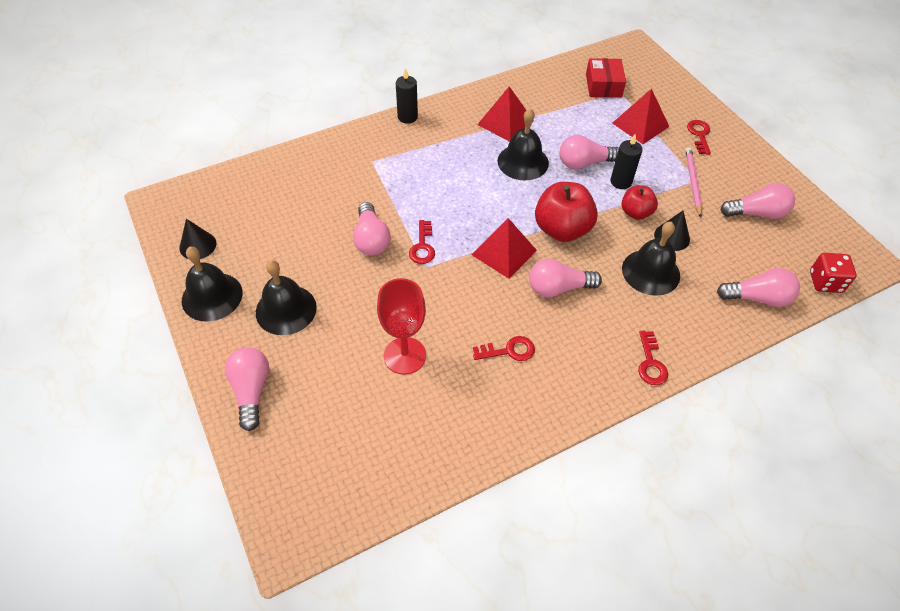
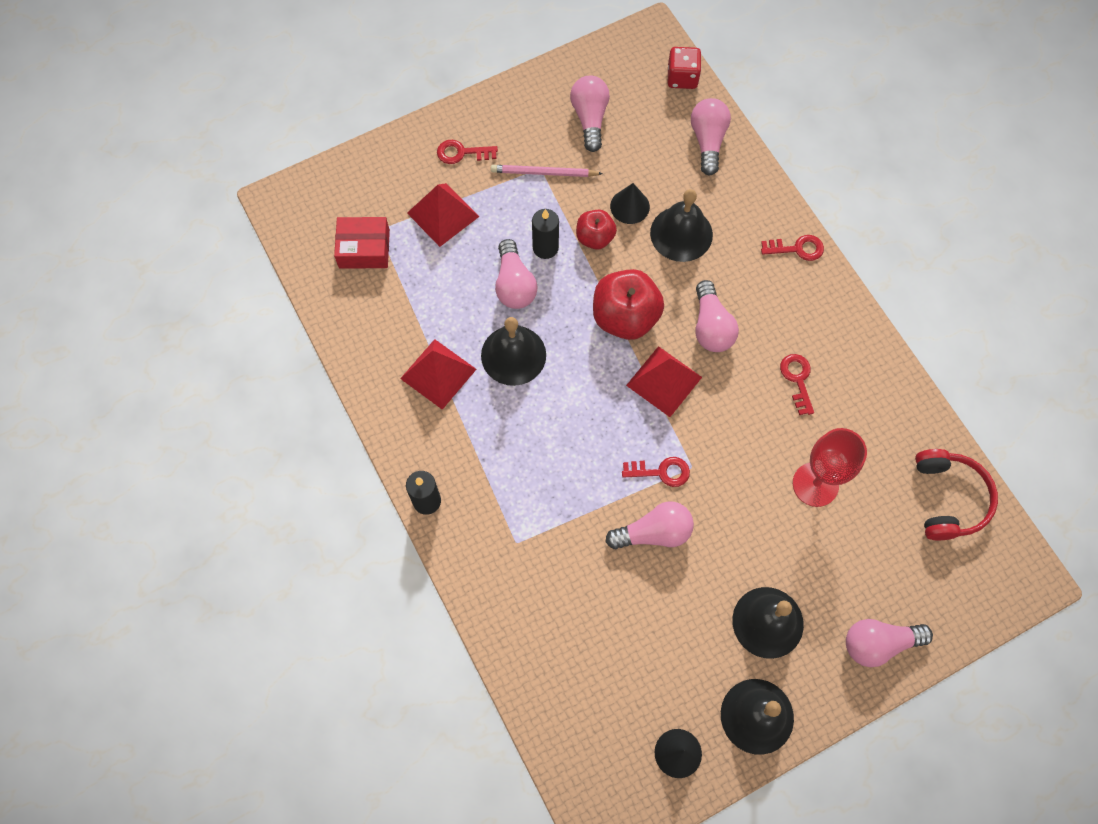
camera: 90 degrees left, 15 degrees up
(382, 471) = (948, 498): none -> red headphones

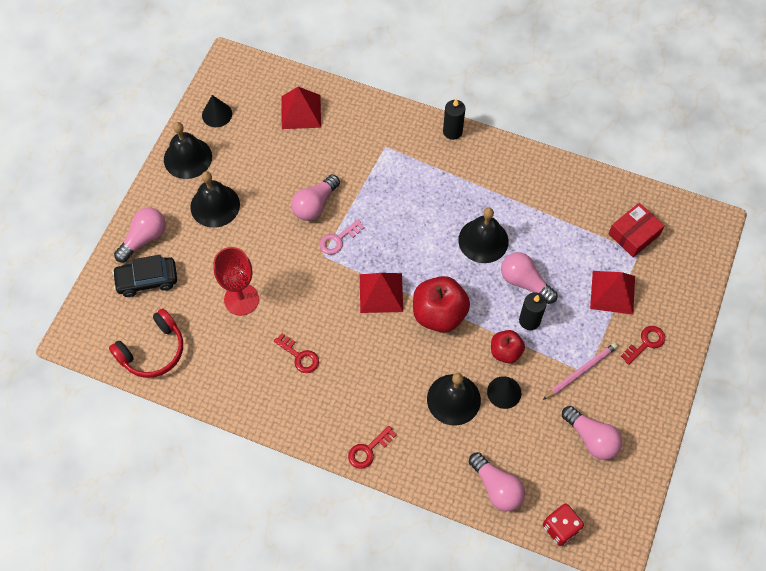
camera: 140 degrees right, 5 degrees down
(438, 374) = (514, 198): red pyramid -> red pyramid (301, 111)
(661, 472) = (338, 239): red key -> pink key
(711, 326) = (381, 349): pink light bulb -> none
(906, 587) = (147, 280): none -> black car
(948, 498) = (153, 351): red headphones -> red headphones turned 90 degrees counterclockwise

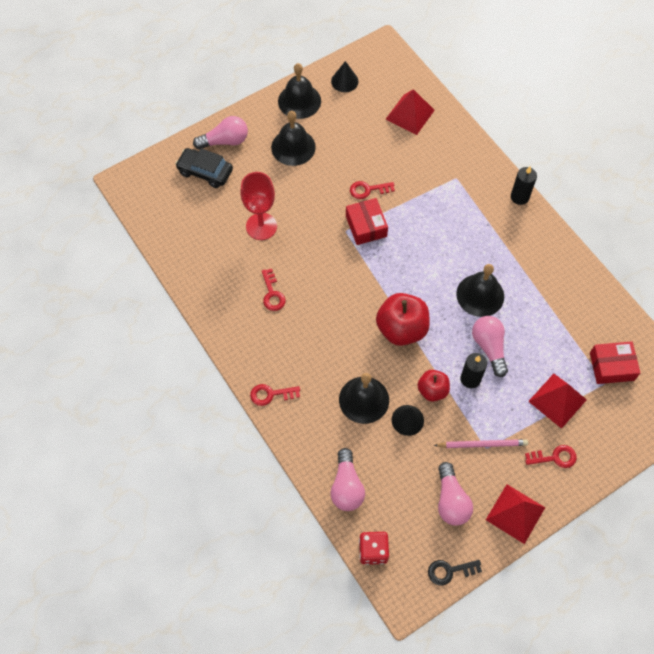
camera: 35 degrees right, 0 degrees up
(153, 351) = (172, 224): red headphones -> none
(315, 205) = (368, 190): pink light bulb -> red key
(338, 239) = (366, 226): pink key -> red box
(381, 293) = (368, 285): red pyramid -> red pyramid (515, 513)
(634, 500) = (449, 571): none -> black key

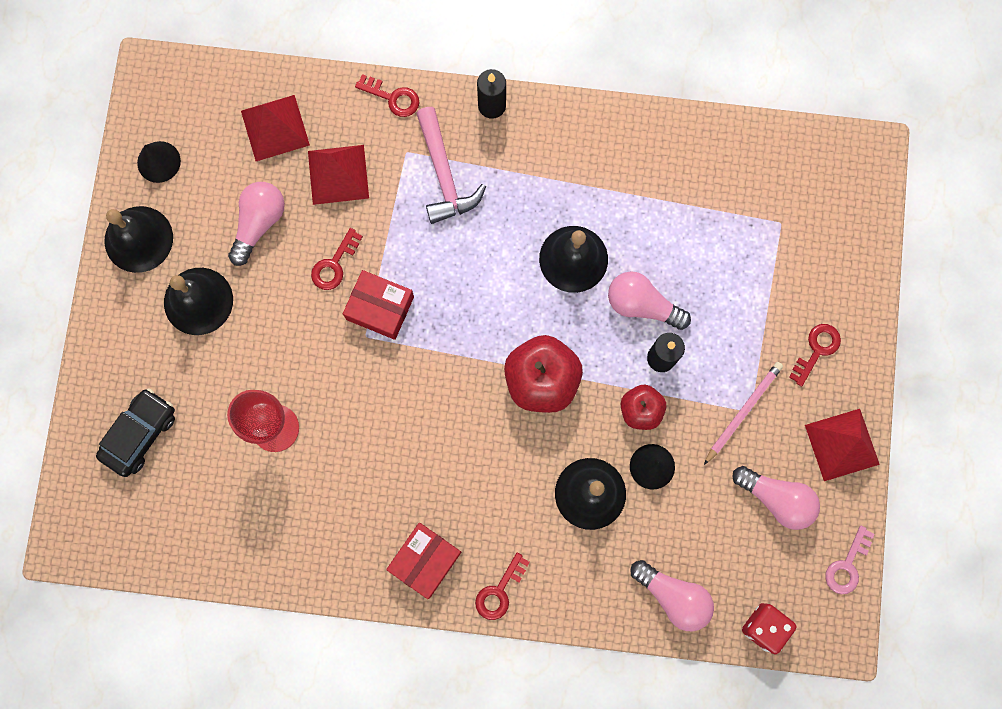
camera: 50 degrees left, 15 degrees up
(205, 172) = (140, 434): black car -> black car turned 150 degrees clockwise
(225, 141) = (116, 375): pink light bulb -> pink light bulb (259, 223)
(272, 294) = (375, 487): red key -> red key (393, 98)
(449, 571) = (847, 565): black key -> pink key
(462, 203) = (444, 175): none -> pink hammer
(557, 400) = (759, 289): red pyramid -> red pyramid (338, 174)
(611, 366) = (769, 198): red box -> red box (425, 560)

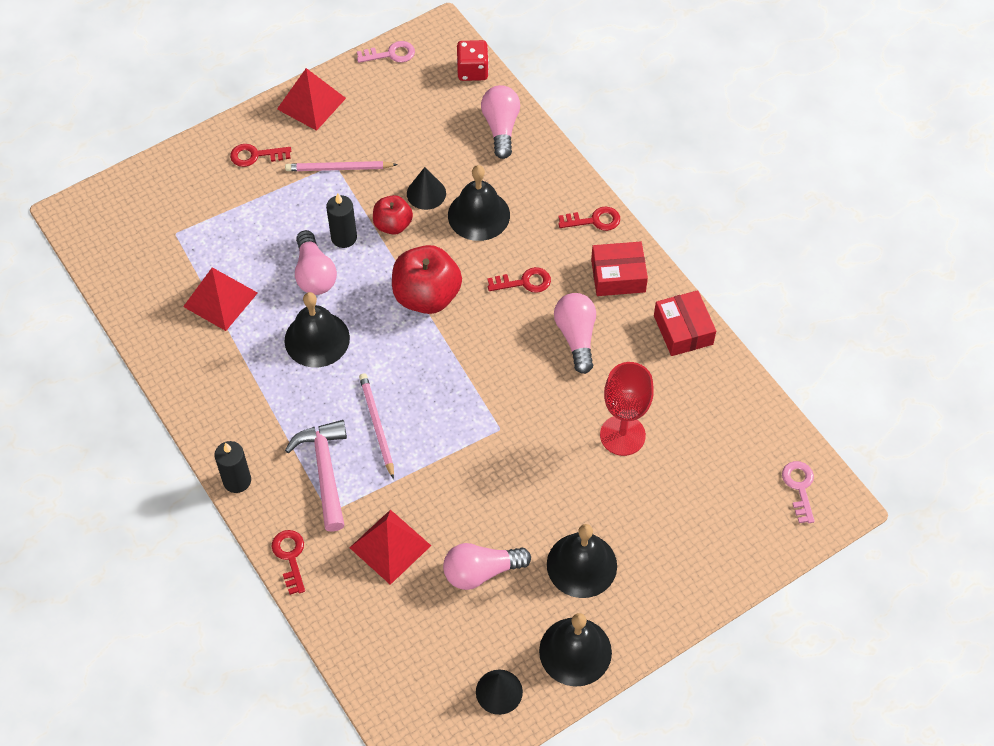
camera: 130 degrees left, 20 degrees down
(107, 527) = (799, 487): none -> pink key
(140, 434) = (716, 522): black car -> none
(275, 127) = (391, 625): red pyramid -> red pyramid (220, 299)
(334, 264) = (465, 492): red key -> red key (524, 282)
(380, 308) = (469, 435): red box -> red box (683, 330)
(444, 175) = (325, 471): pink hammer -> pink hammer turned 45 degrees counterclockwise
(451, 244) = (377, 425): none -> pink pencil
(776, 499) = (382, 115): pink light bulb -> pink light bulb (576, 337)

